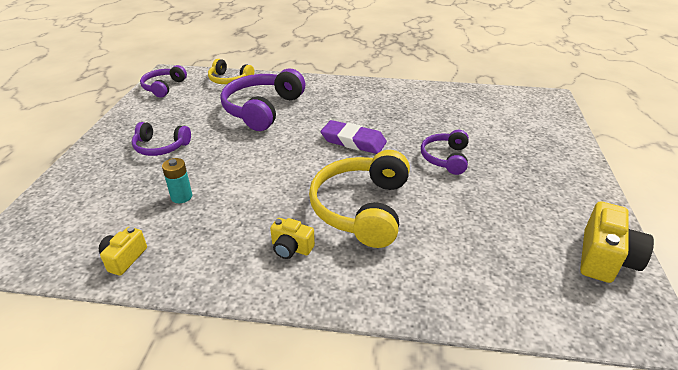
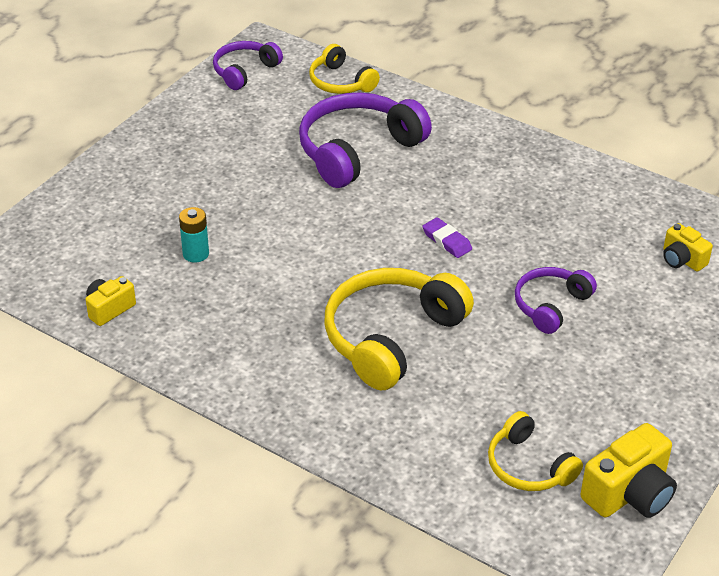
camera: 25 degrees right, 5 degrees up
(160, 147) = (200, 174): purple headphones -> none
(291, 248) = (282, 357): yellow camera -> yellow camera (682, 260)
(353, 141) = (447, 241): purple eraser -> purple eraser, size x0.58
(526, 265) = (528, 466): none -> yellow headphones

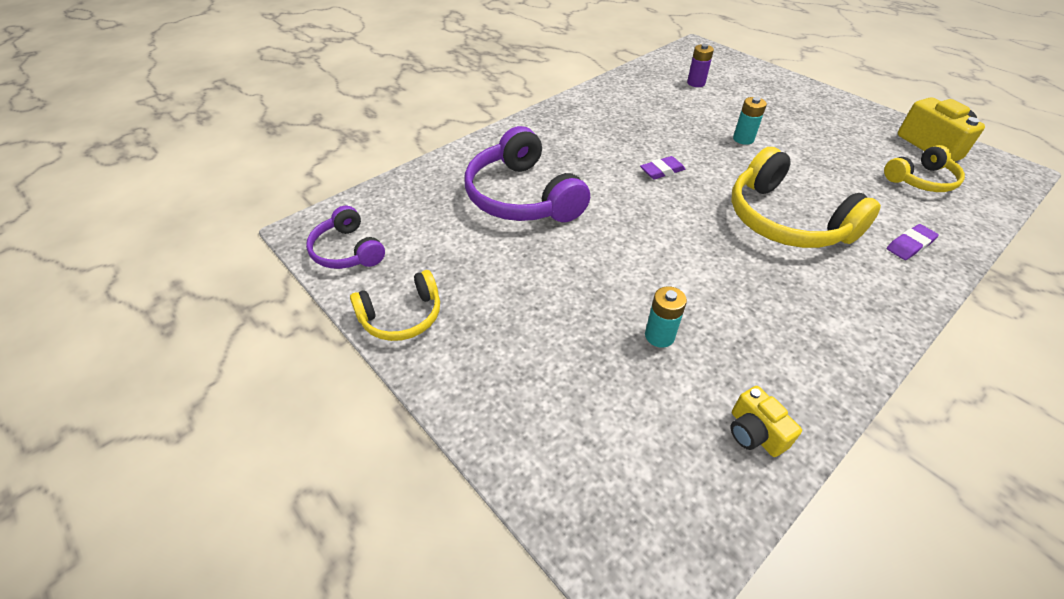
camera: 75 degrees left, 5 degrees up
(340, 82) = (410, 189): yellow headphones -> yellow headphones (402, 316)
(383, 435) = (910, 245): none -> purple eraser
(550, 305) = (743, 139): purple headphones -> turquoise battery
(682, 260) = (696, 83): yellow camera -> purple battery

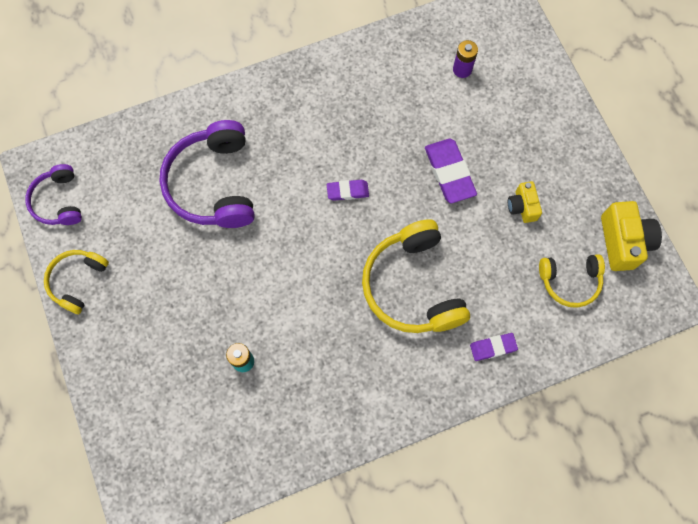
camera: 20 degrees right, 25 degrees up
(402, 316) = (77, 281): yellow headphones -> yellow headphones turned 120 degrees clockwise
(743, 139) = (449, 173): turquoise battery -> purple eraser
(754, 433) = (259, 454): yellow camera -> yellow camera (522, 207)

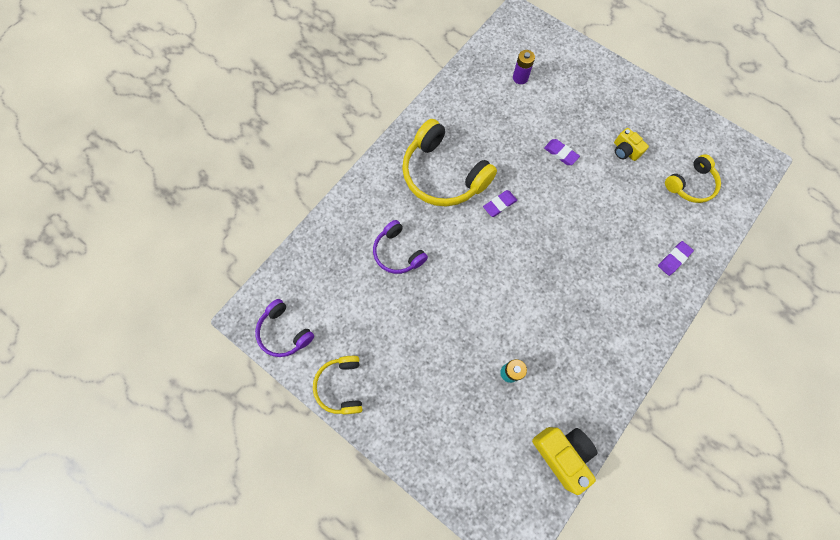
camera: 30 degrees left, 0 degrees up
(213, 184) = (398, 252): purple headphones -> purple headphones, size x0.57
(412, 286) = (591, 247): yellow headphones -> yellow headphones (443, 174)
(449, 173) = (560, 153): purple eraser -> purple eraser, size x0.58
(623, 242) = (705, 139): yellow camera -> yellow camera (562, 454)

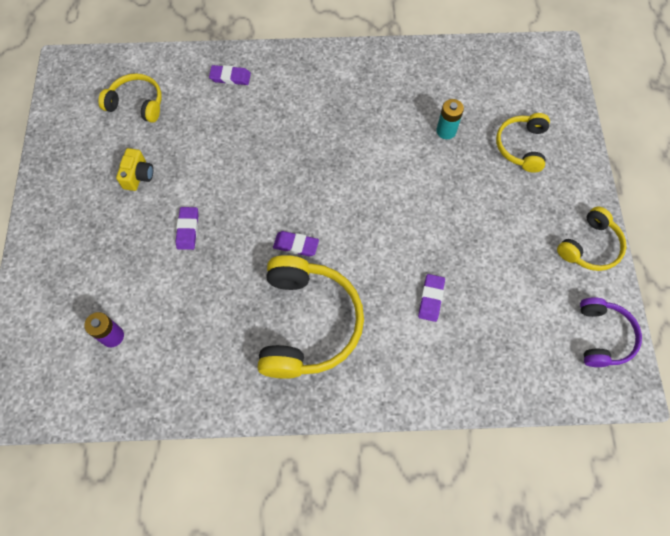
camera: 130 degrees left, 5 degrees down
(398, 252) = (431, 299): purple headphones -> purple eraser
(452, 417) = (521, 146): none -> yellow headphones
(562, 454) = (469, 60): yellow camera -> none

